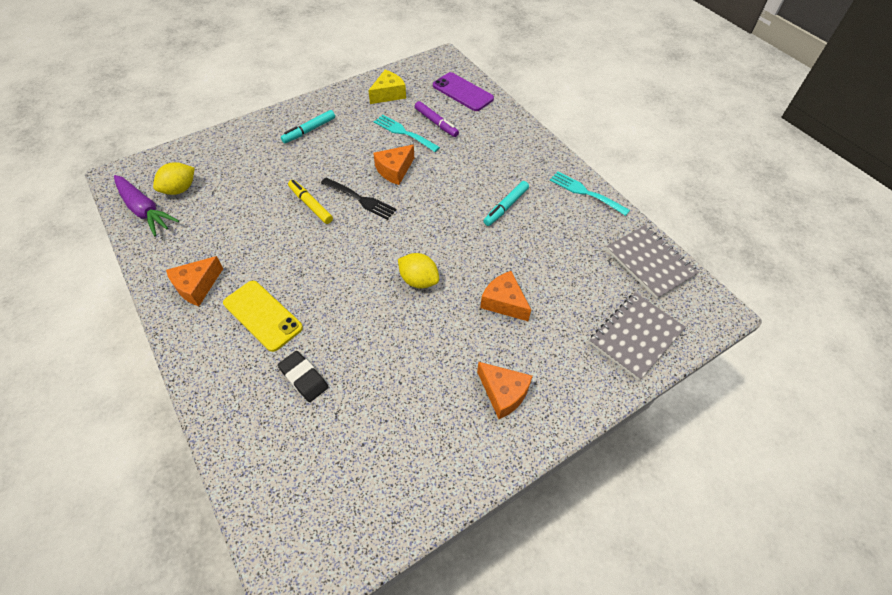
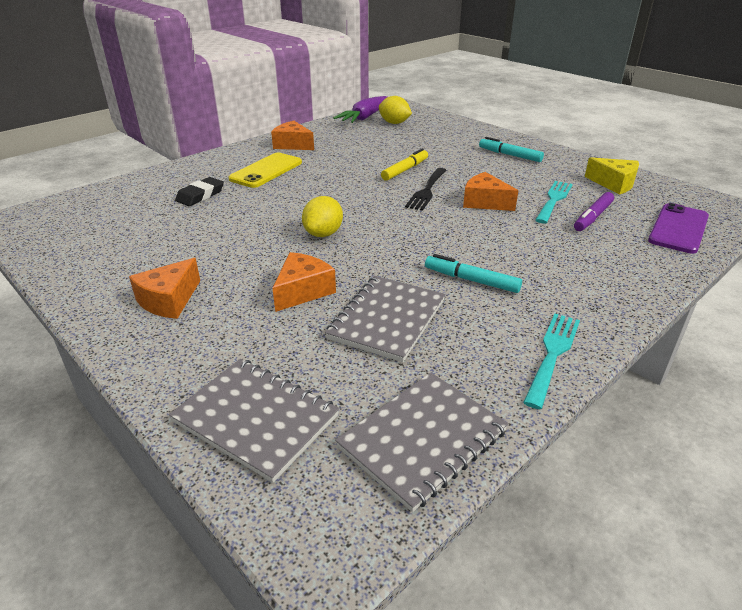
camera: 80 degrees right, 20 degrees down
(545, 259) = (387, 319): none -> grey notebook

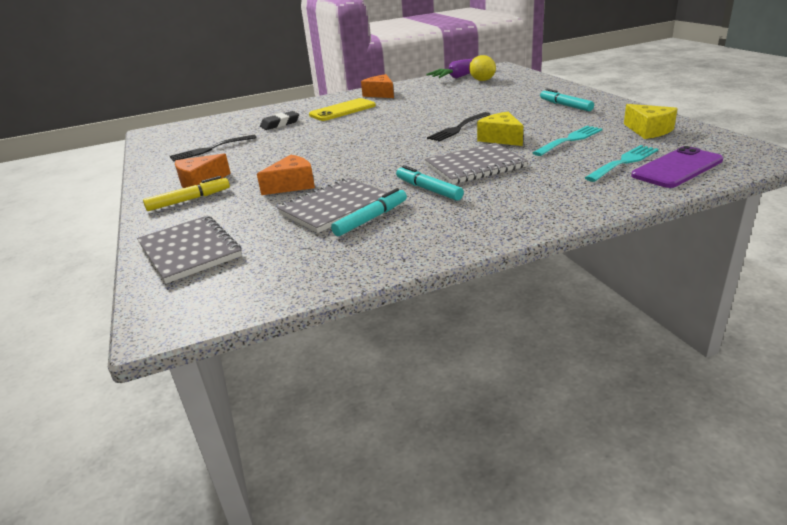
camera: 25 degrees right, 5 degrees down
(134, 243) = (210, 149): none -> black fork
(323, 234) = (343, 152): yellow lemon -> none
(405, 170) = (455, 113): yellow marker -> yellow marker (189, 200)
(422, 439) = (284, 278): grey notebook -> grey notebook (475, 166)
(445, 331) = (371, 219): none -> turquoise marker
(484, 202) = (501, 138): orange cheese -> yellow cheese
(552, 355) = (441, 243): turquoise fork -> turquoise fork (623, 162)
(592, 217) = (594, 154): purple marker -> none

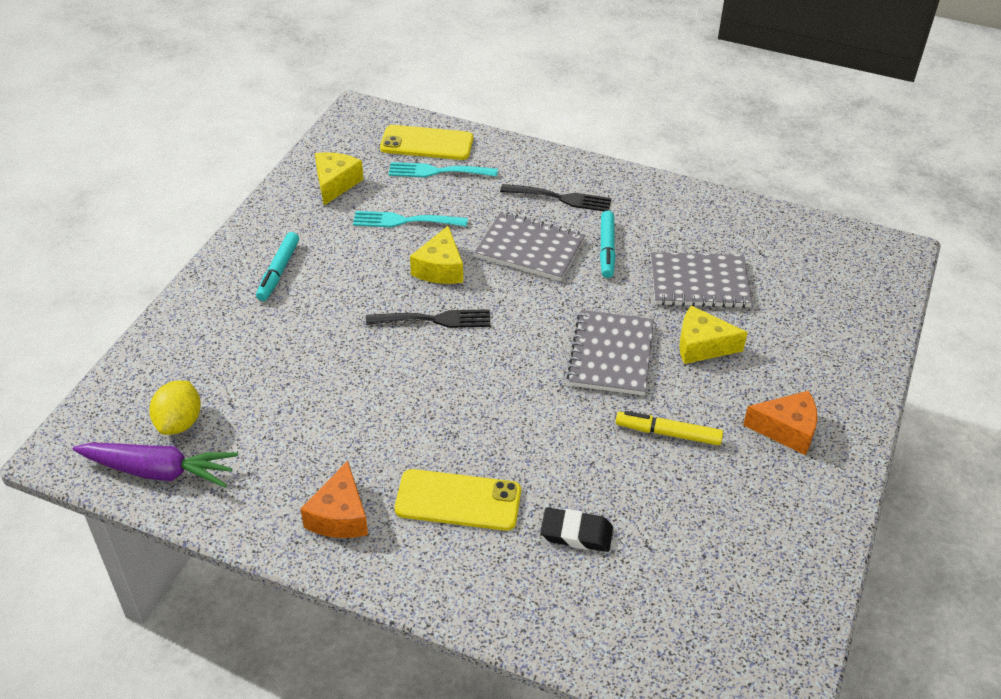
camera: 140 degrees left, 15 degrees up
(189, 200) = (816, 398): yellow marker -> yellow marker (668, 433)
(190, 251) = (851, 312): grey notebook -> grey notebook (611, 355)
(210, 149) = (725, 525): black fork -> black fork (560, 198)
(292, 185) = (702, 346): orange cheese -> yellow cheese
(371, 219) = (688, 249): turquoise marker -> none
(677, 168) = (427, 143): purple phone -> yellow phone

